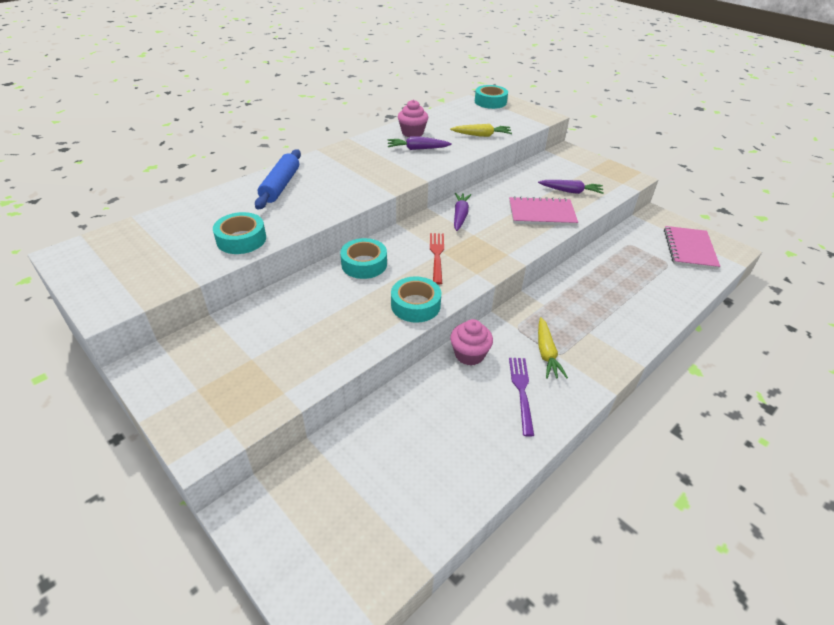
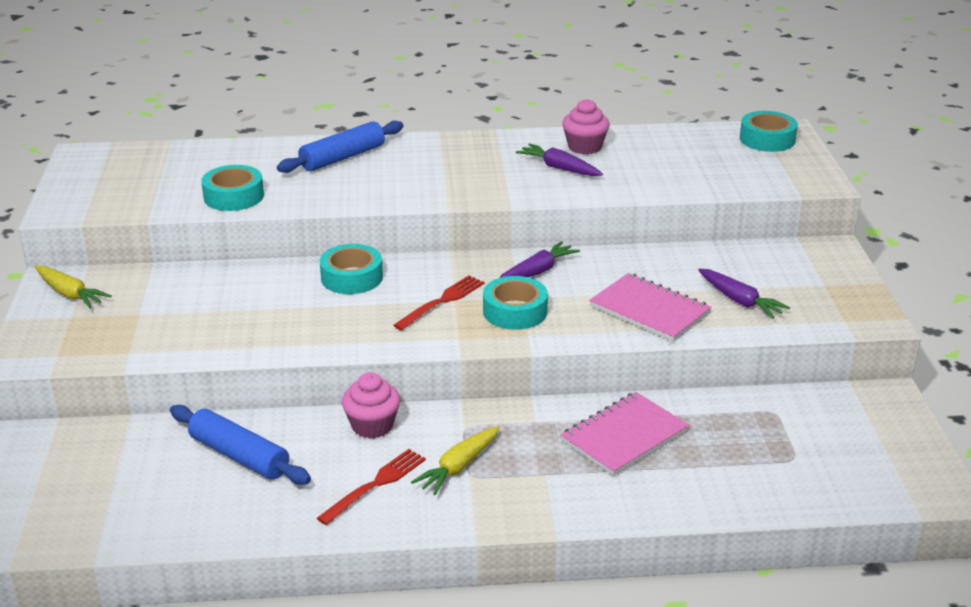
camera: 40 degrees right, 10 degrees down
(415, 305) = (345, 338): turquoise tape -> turquoise tape (515, 311)
(420, 423) = (239, 456): none -> blue rolling pin
(481, 135) = (674, 179): yellow carrot -> yellow carrot (70, 294)
(521, 391) = (375, 485): purple fork -> red fork
(689, 249) = (863, 458): pink notebook -> pink notebook (624, 436)

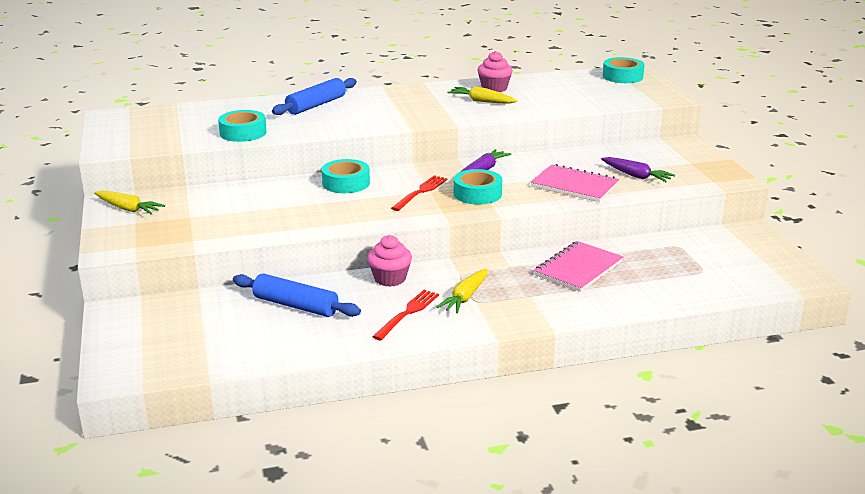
camera: 10 degrees left, 5 degrees down
(559, 168) = (481, 101): purple carrot -> yellow carrot

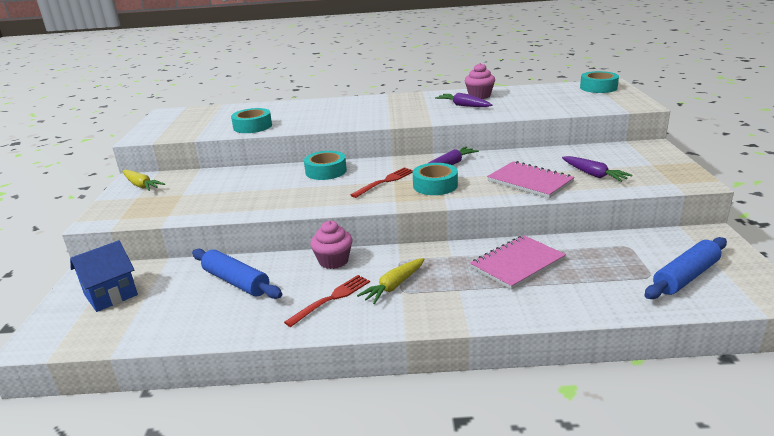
camera: 15 degrees right, 0 degrees up
(161, 328) = (111, 295): none -> blue house
(316, 105) = (325, 107): blue rolling pin -> blue rolling pin (685, 276)
(481, 101) = (463, 105): yellow carrot -> purple carrot

